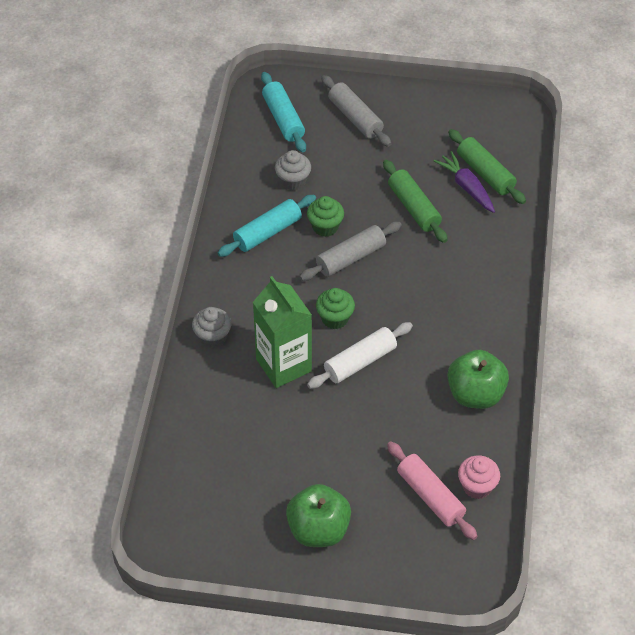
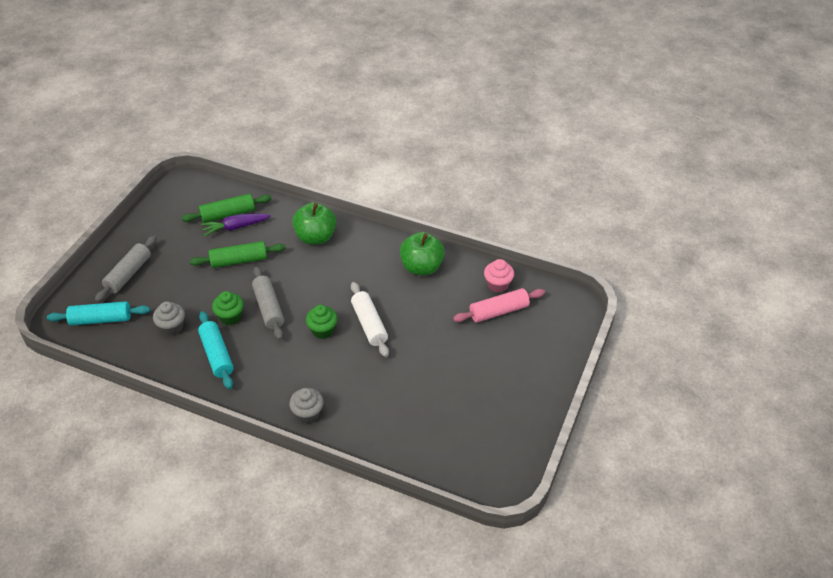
camera: 75 degrees left, 5 degrees down
(283, 365) = (354, 372): green carton -> none
(318, 530) = (510, 381): green apple -> green apple (315, 237)
(355, 118) = (129, 274): grey rolling pin -> grey rolling pin turned 45 degrees counterclockwise

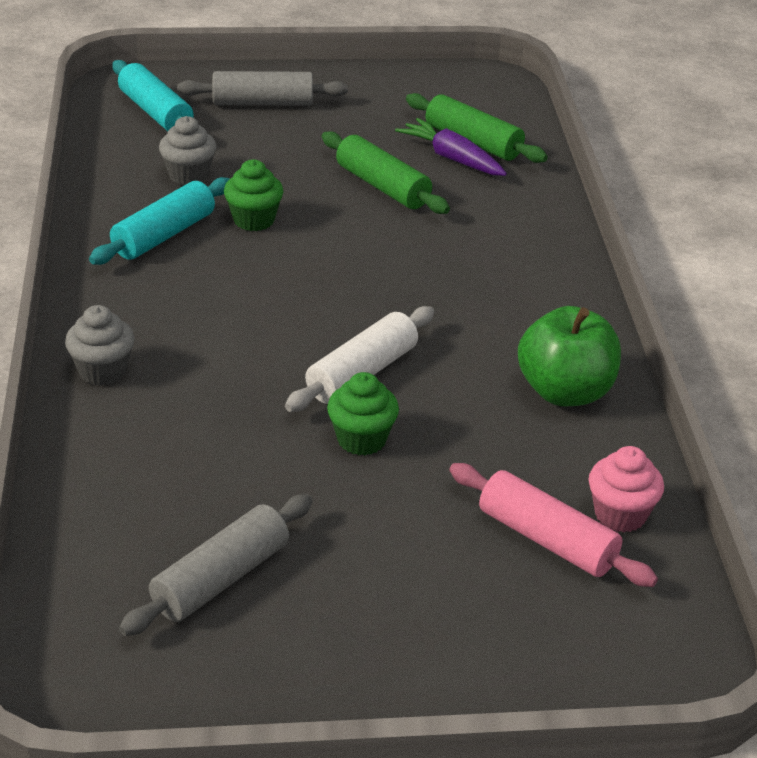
camera: 60 degrees right, 10 degrees down
(269, 308) = (305, 251): grey rolling pin -> grey rolling pin (221, 579)
(315, 237) = (513, 244): green apple -> none
(322, 330) = (303, 324): green cupcake -> green cupcake (361, 439)

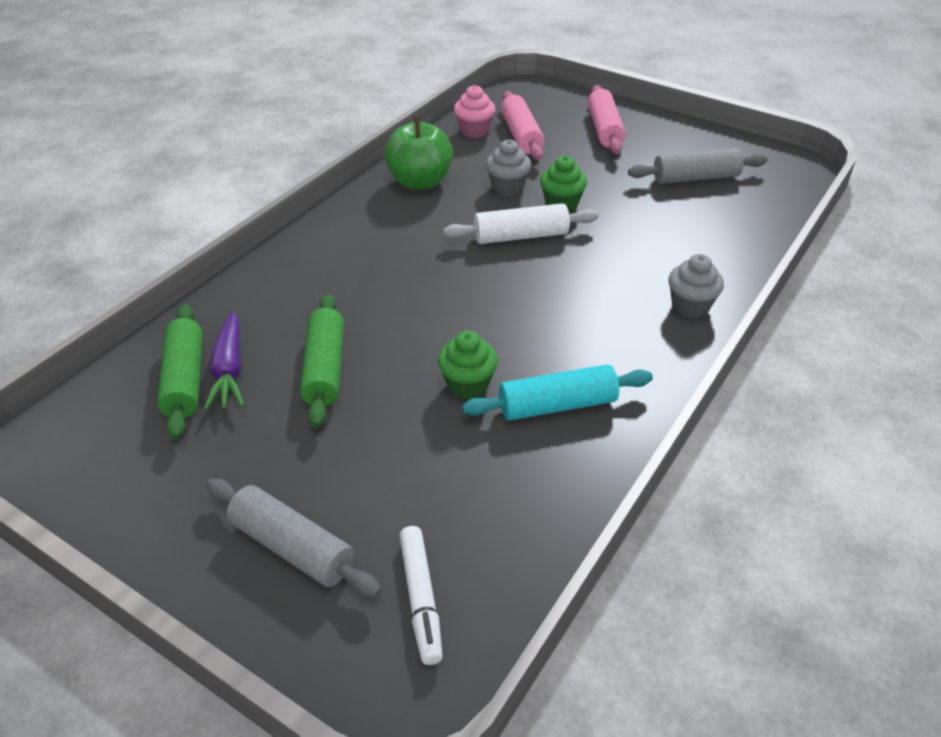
camera: 140 degrees left, 5 degrees up
(156, 112) = (421, 598): turquoise rolling pin -> white marker
(189, 175) = (474, 469): grey cupcake -> grey cupcake (507, 187)
(443, 623) = (604, 129): none -> pink rolling pin

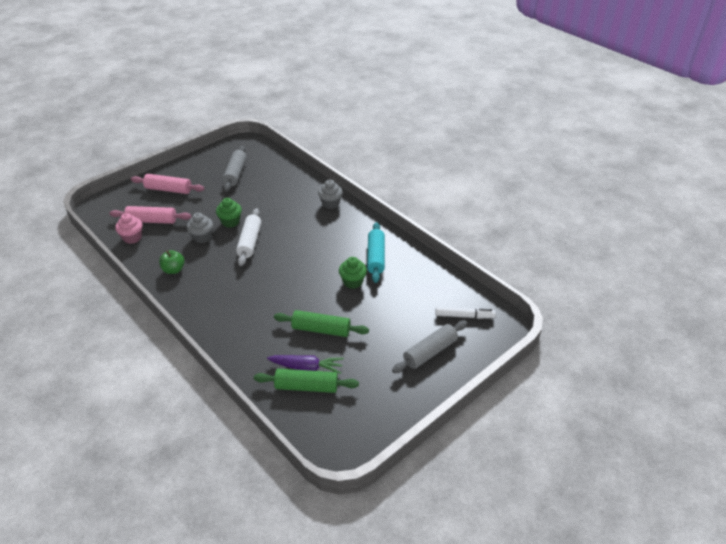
camera: 75 degrees left, 0 degrees up
(420, 182) = (173, 270): green apple -> green apple, size x0.59

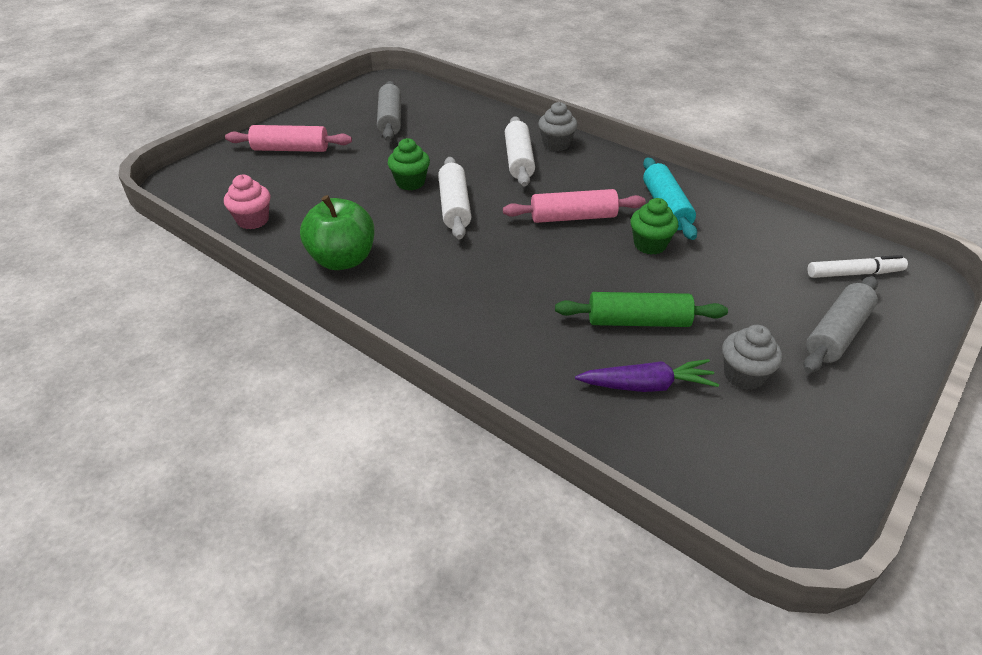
camera: 10 degrees left, 0 degrees up
(152, 221) = (278, 193): pink rolling pin -> pink rolling pin (573, 217)
(173, 270) = (343, 259): green apple -> green apple, size x1.69
(202, 237) = (372, 208): grey cupcake -> grey cupcake (743, 375)
(302, 213) = (518, 160): none -> white rolling pin
(306, 387) = (664, 418): green rolling pin -> none

